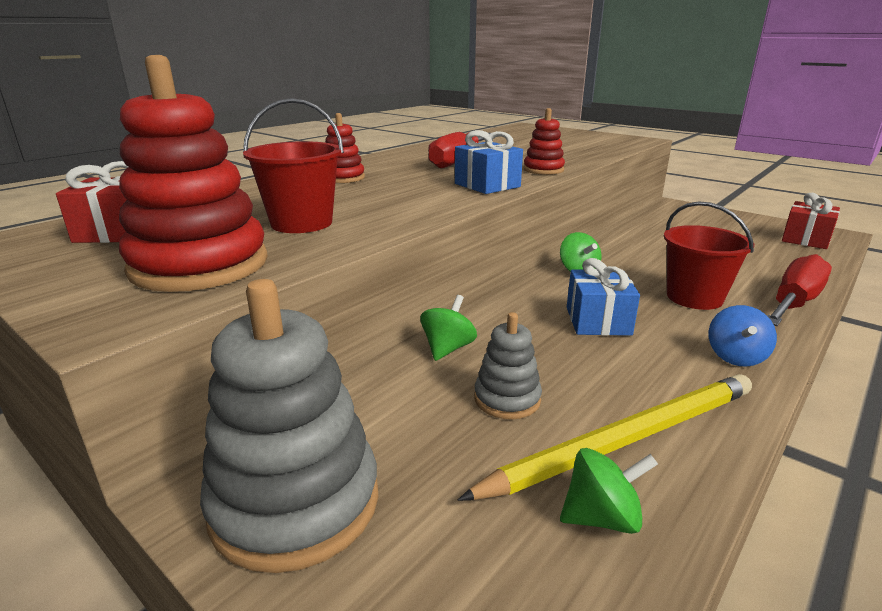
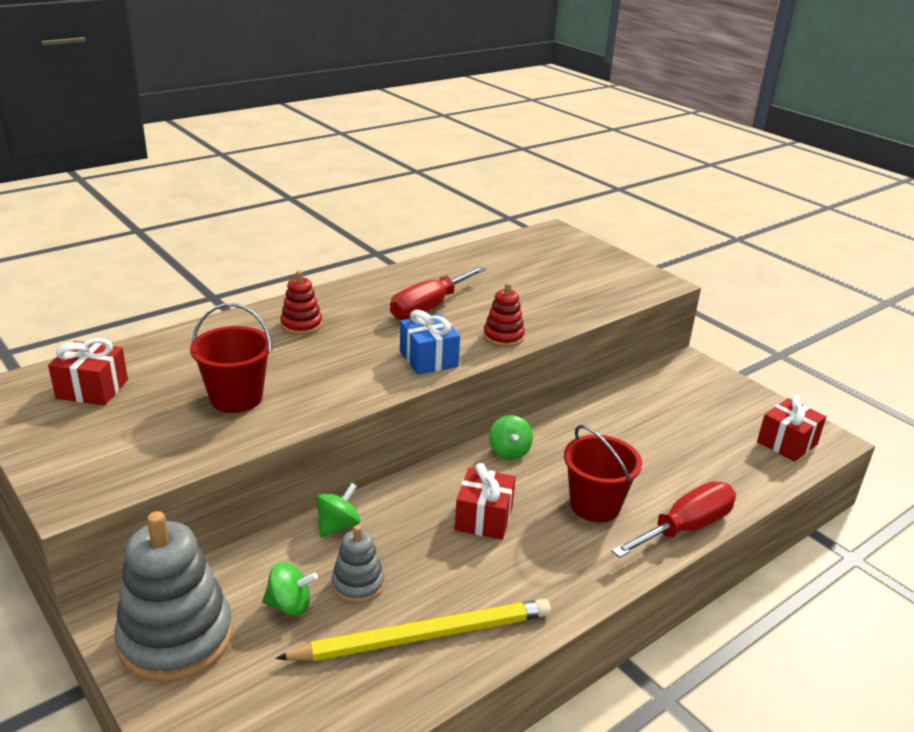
camera: 10 degrees right, 5 degrees up
(200, 265) = (143, 444): red stacking toy -> none
(598, 321) = (484, 518): blue gift -> red gift
(602, 517) = (366, 688): green spinning top -> green spinning top (290, 605)
(735, 357) = (573, 578): blue spinning top -> none

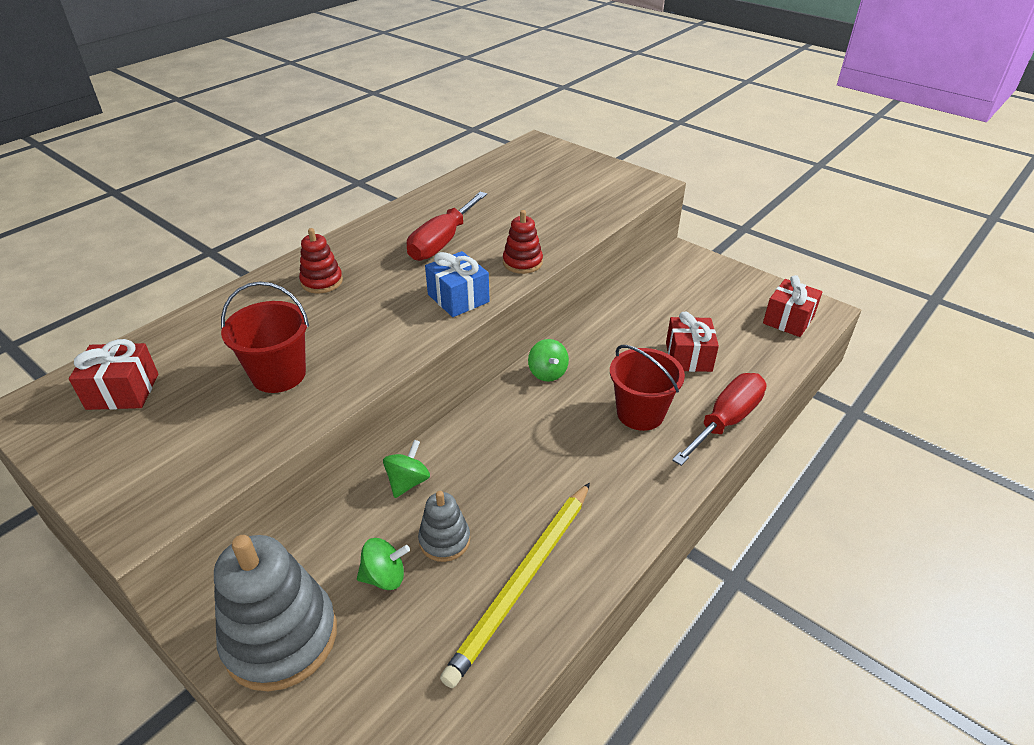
camera: 10 degrees left, 10 degrees up
(424, 636) = (522, 581): yellow pencil -> yellow pencil turned 150 degrees clockwise
(484, 518) = (543, 446): red gift -> red gift (688, 357)

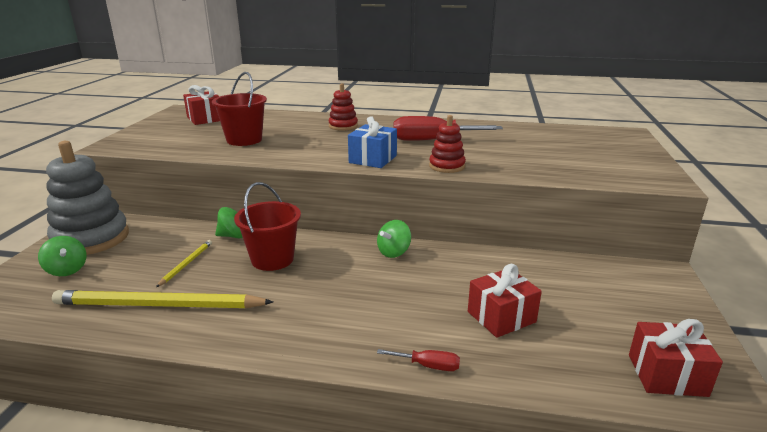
camera: 60 degrees right, 15 degrees down
(385, 577) = (146, 254): green spinning top -> green spinning top (67, 270)
(444, 540) = (186, 264): grey stacking toy -> yellow pencil
(640, 413) = (388, 309): red bucket -> red bucket (272, 259)
(726, 421) = (428, 366): red screwdriver -> red screwdriver, size x0.47

